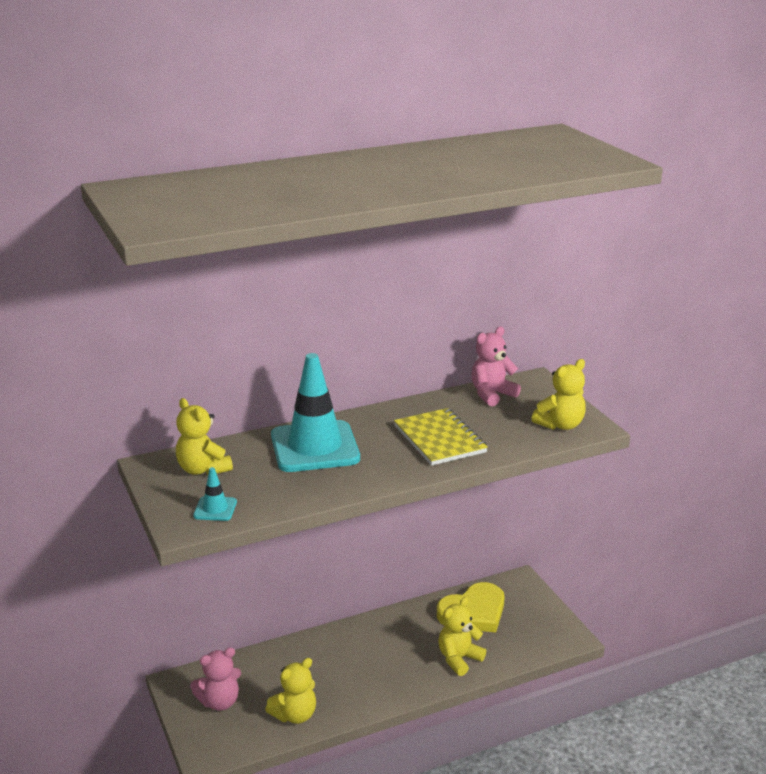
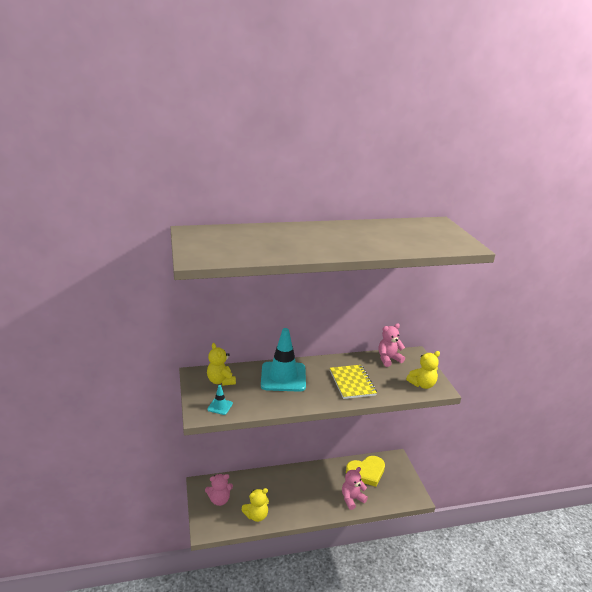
camera: 10 degrees right, 0 degrees up
(459, 659) = (352, 499): yellow teddy bear -> pink teddy bear

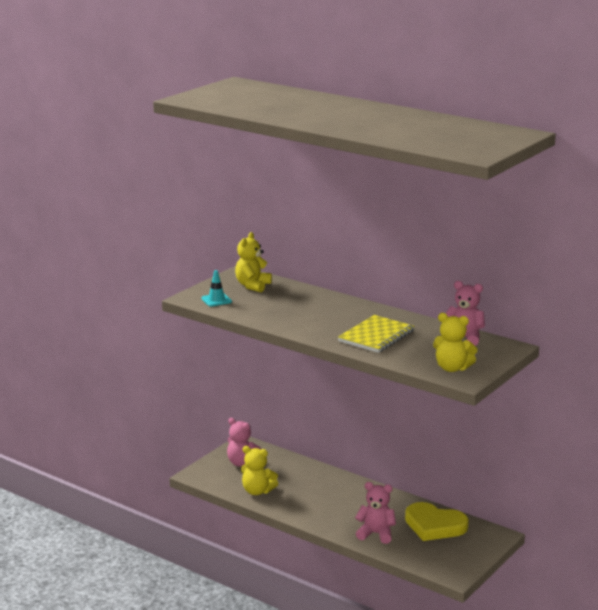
camera: 50 degrees right, 5 degrees down
(283, 377) = (316, 305): turquoise traffic cone -> none

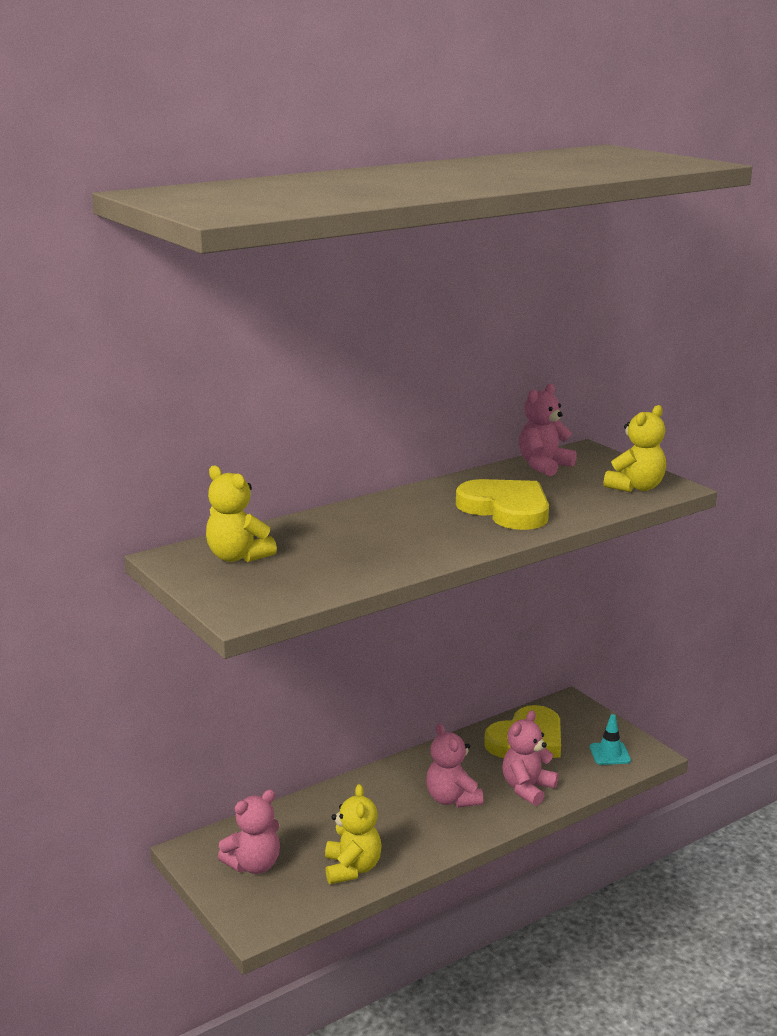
camera: 70 degrees left, 0 degrees up
(216, 300) = (272, 592): turquoise traffic cone -> turquoise traffic cone (610, 754)
(257, 491) = (352, 868): yellow teddy bear -> yellow teddy bear turned 45 degrees counterclockwise
(345, 510) = (452, 799): none -> pink teddy bear
(376, 336) = (506, 509): yellow notebook -> yellow heart

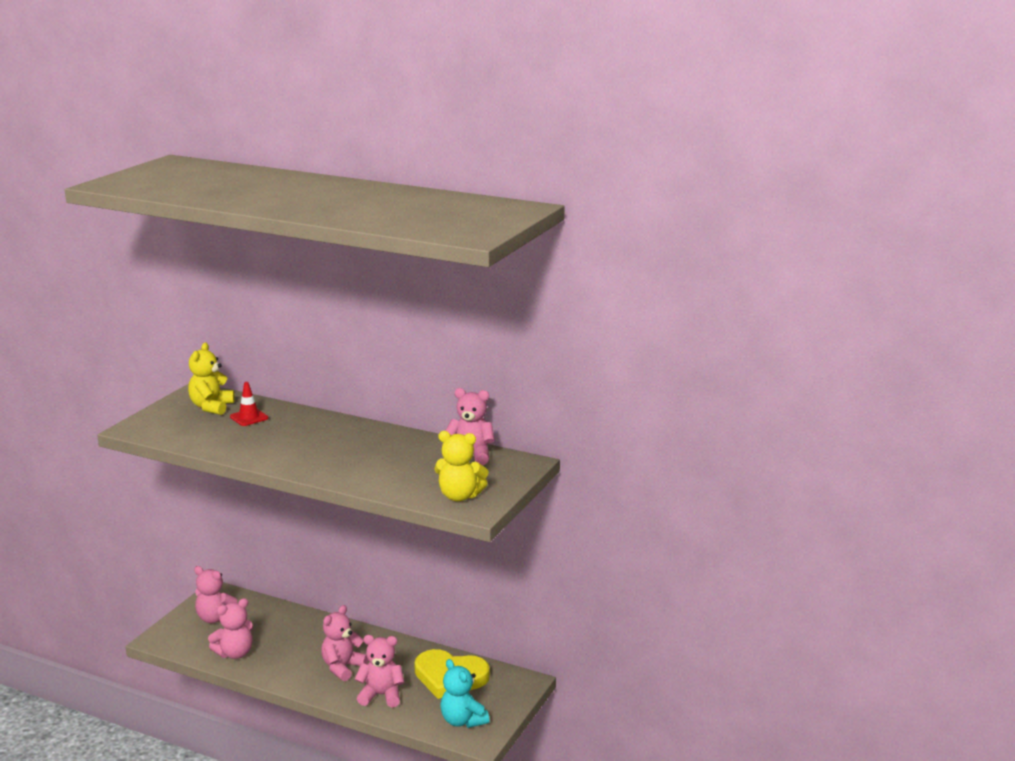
camera: 60 degrees right, 0 degrees up
(303, 542) = (249, 417): none -> red traffic cone
(352, 868) = (235, 653): yellow teddy bear -> pink teddy bear
(506, 509) = (365, 461): yellow heart -> none
(610, 754) = (462, 721): turquoise traffic cone -> turquoise teddy bear

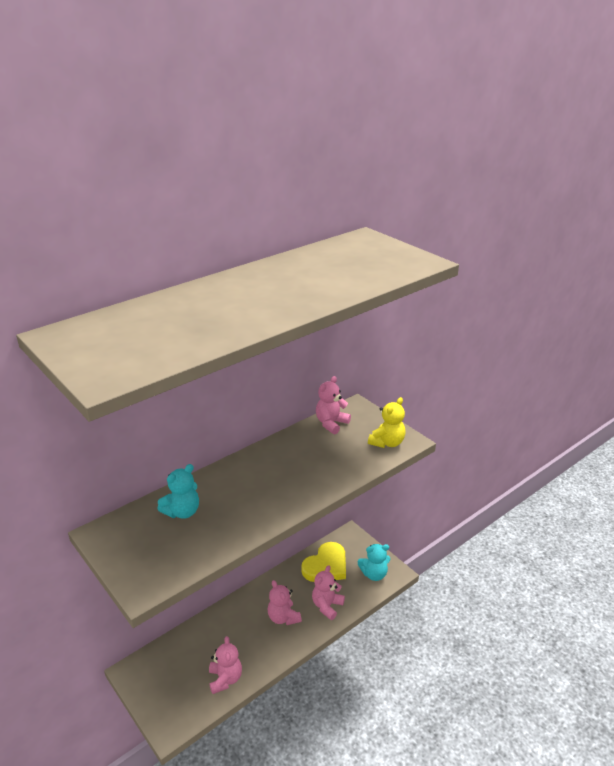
camera: 65 degrees left, 10 degrees up
(211, 407) = (141, 530): yellow teddy bear -> none
(216, 618) = (167, 680): pink teddy bear -> none
(249, 417) = (182, 512): red traffic cone -> turquoise teddy bear

